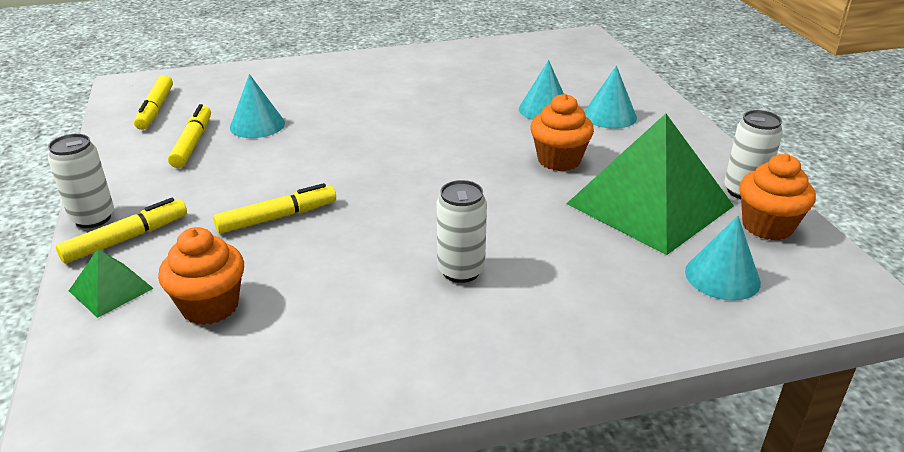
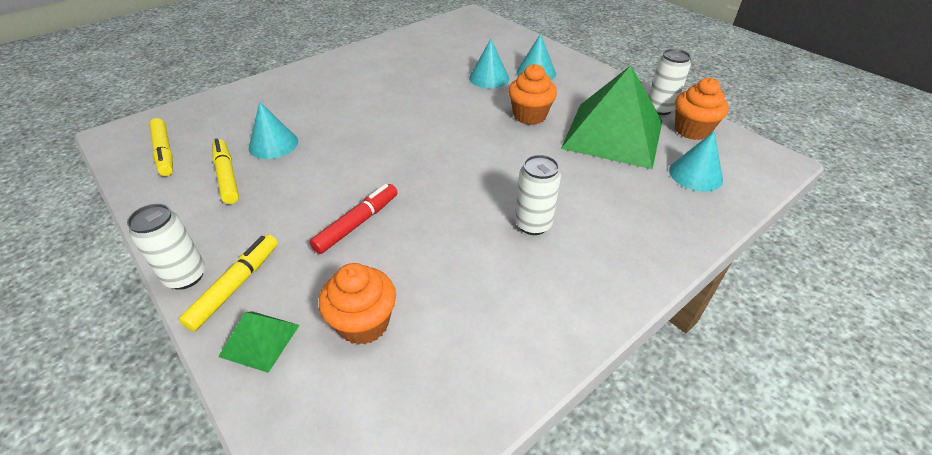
camera: 25 degrees left, 10 degrees up
(277, 217) = (357, 223): yellow marker -> red marker

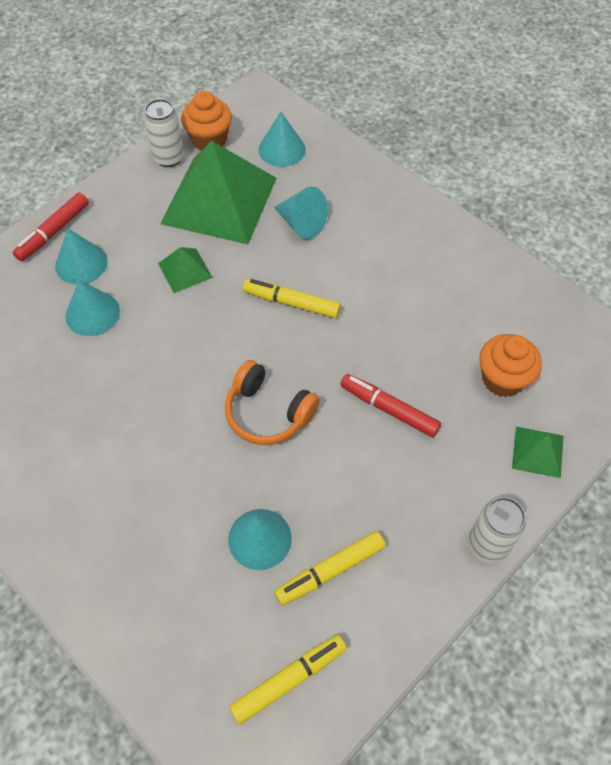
camera: 95 degrees left, 15 degrees up
(236, 286) = (488, 493): yellow marker -> yellow marker (291, 303)
(378, 152) = (268, 412): none -> orange headphones
(529, 116) = (185, 270): orange cupcake -> green pyramid
(533, 224) = (367, 268): white can -> none
(566, 62) = (53, 232): none -> red marker
(591, 182) = (302, 223): none -> turquoise cone

